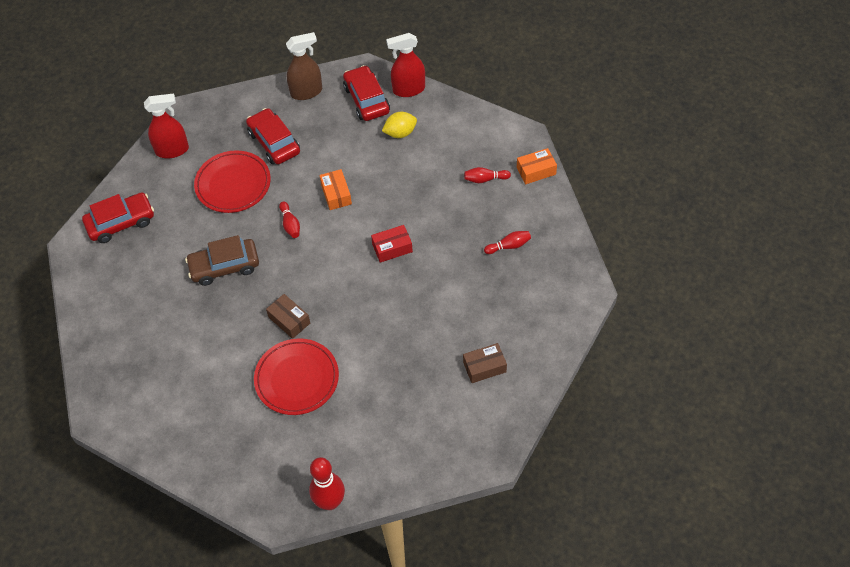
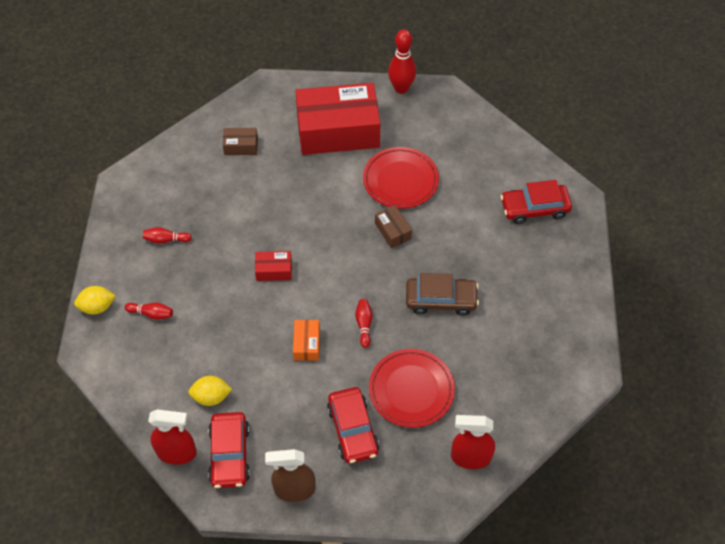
camera: 165 degrees left, 0 degrees up
(121, 222) = (540, 381): red car -> red car (534, 208)
(385, 419) = (338, 131): none -> red box
(536, 171) = (97, 307): orange box -> yellow lemon

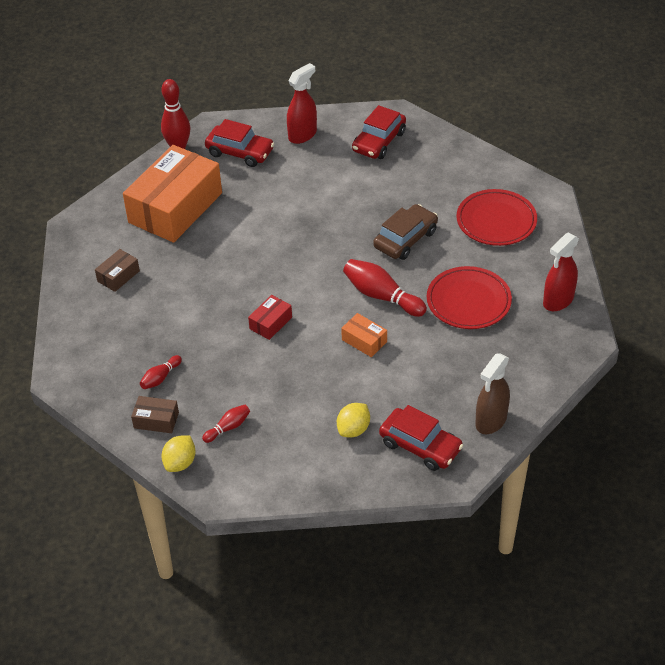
camera: 50 degrees left, 10 degrees down
(177, 453) = (385, 481): red spray bottle -> red spray bottle (302, 135)
(338, 131) = (175, 208): red box -> orange box
(352, 430) = (470, 355): red car -> red car (240, 152)
(364, 325) = (382, 296): red bowling pin -> red bowling pin, size x1.83
(393, 231) = (312, 230): brown box -> brown box (156, 420)
(400, 180) = (268, 199): red plate -> red plate (496, 221)

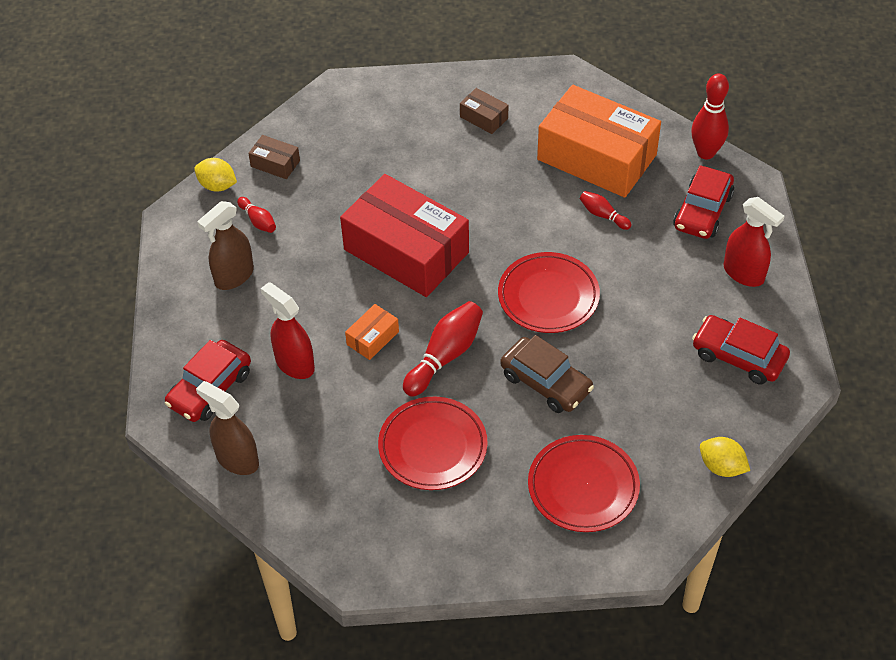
camera: 90 degrees right, 5 degrees up
(156, 420) = (275, 163): brown box -> brown box turned 75 degrees counterclockwise
(160, 378) = (332, 163): red bowling pin -> red bowling pin (603, 215)
(270, 323) = (406, 251): red box -> red box, size x2.42
(294, 440) = (234, 276): none -> brown spray bottle
(322, 237) = (548, 296): none -> red plate
(353, 429) = (241, 328): yellow lemon -> yellow lemon (721, 467)
(558, 300) = (430, 549): red spray bottle -> red spray bottle (294, 364)

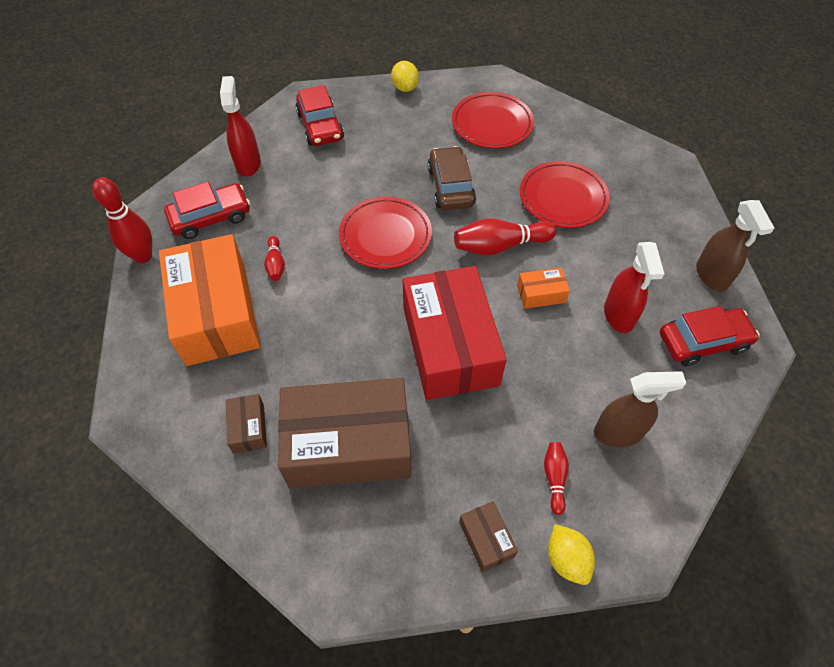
camera: 140 degrees left, 5 degrees up
(410, 151) = (348, 444): none -> brown box

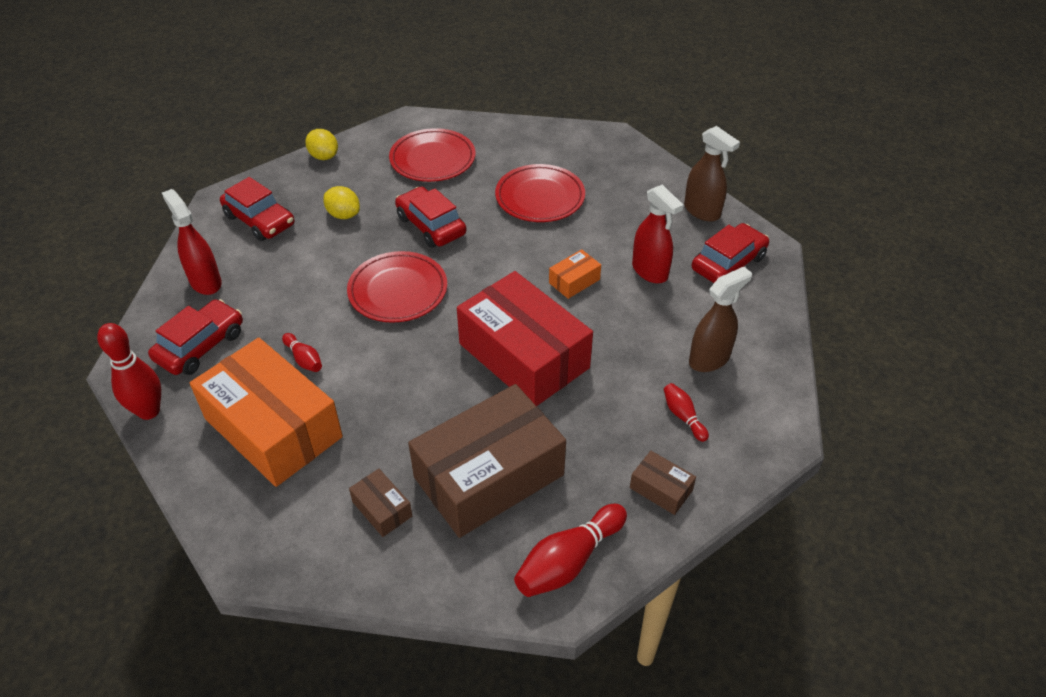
camera: 30 degrees left, 10 degrees down
(451, 186) = (431, 226): brown car -> red car
(500, 246) = (511, 257): red bowling pin -> red bowling pin (569, 561)
(566, 559) = (733, 471): yellow lemon -> yellow lemon (343, 215)

